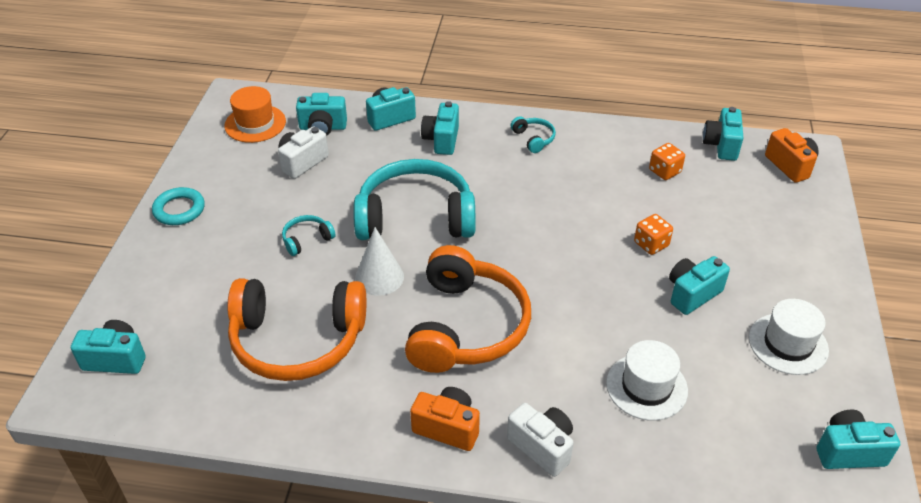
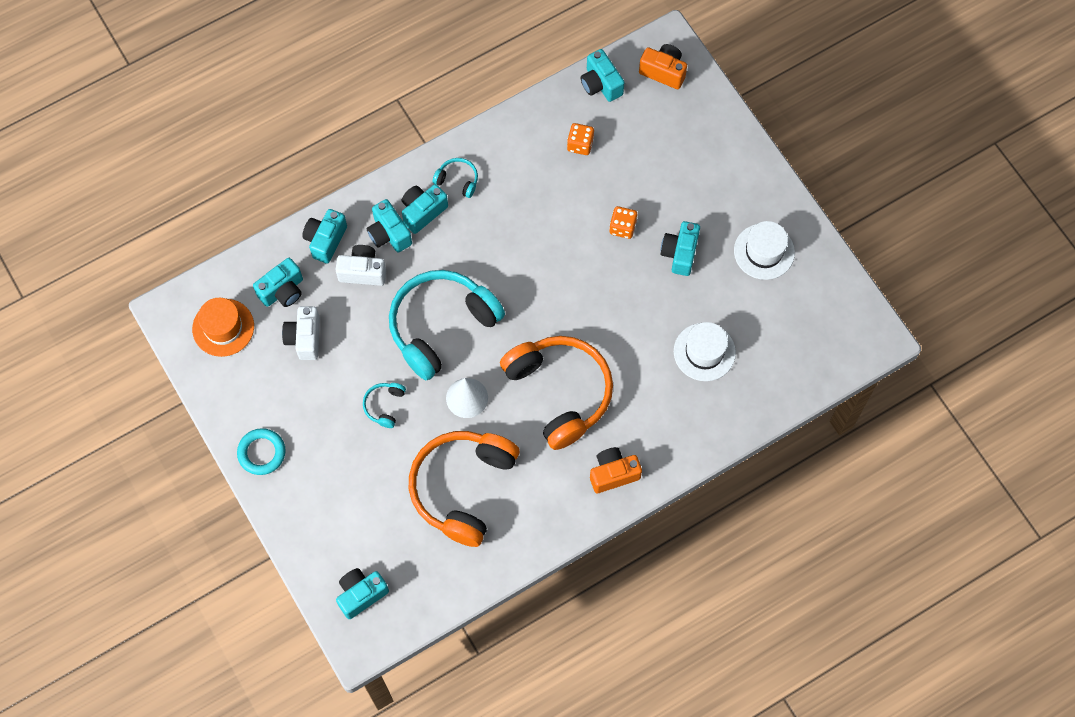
camera: 40 degrees left, 25 degrees up
(297, 340) = (463, 488): orange headphones -> orange headphones turned 150 degrees clockwise
(542, 447) = (677, 442): white camera -> white camera (363, 272)
(848, 452) = (844, 310): turquoise camera -> turquoise camera (423, 212)

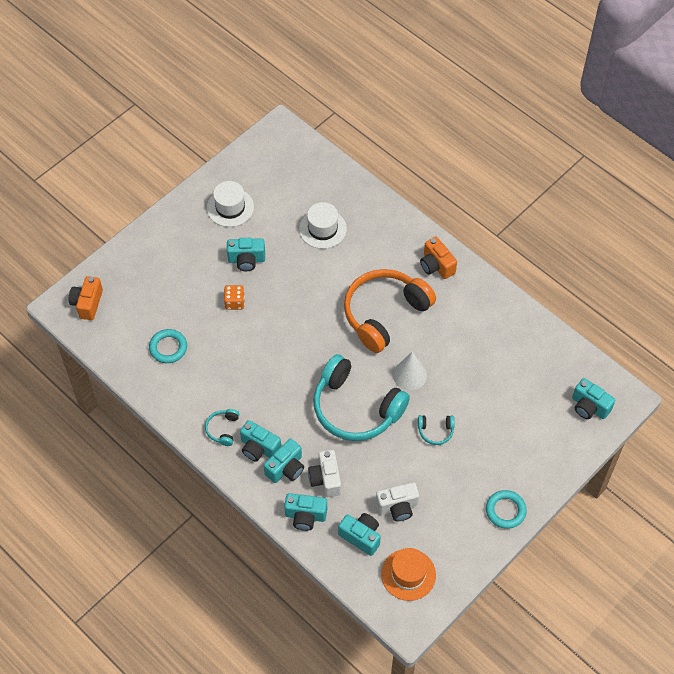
camera: 105 degrees left, 10 degrees down
(463, 488) = (482, 360): orange headphones -> none
(580, 144) = (168, 348): orange dice -> turquoise ring
(601, 84) = (108, 345): turquoise camera -> none

